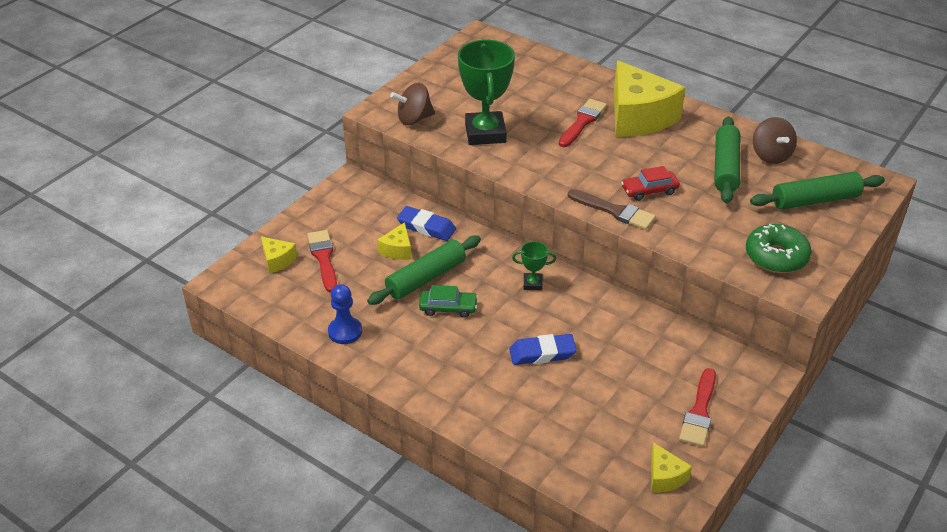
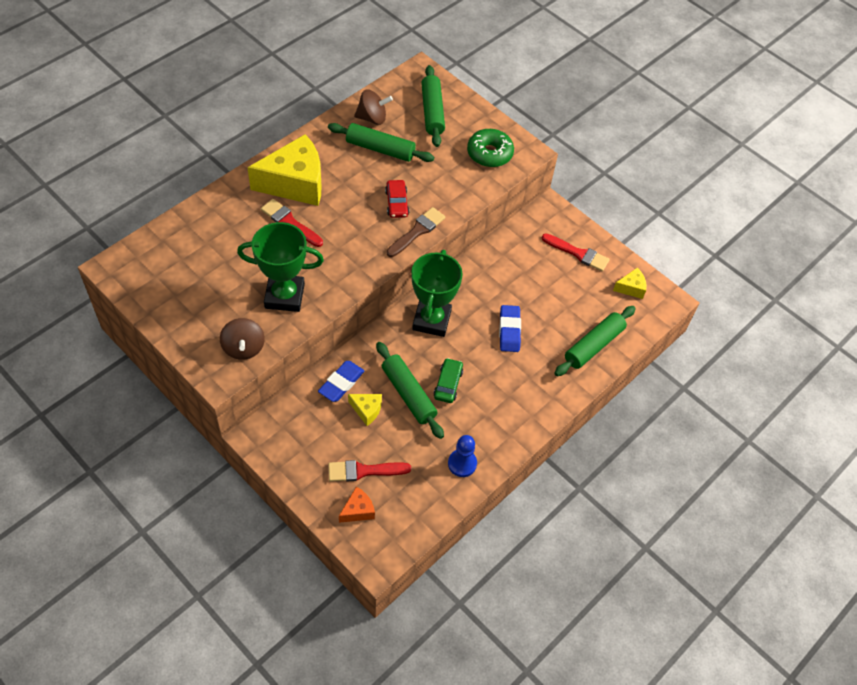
camera: 85 degrees left, 15 degrees up
(277, 260) = (358, 510): yellow cheese -> orange cheese
(532, 284) = (431, 320): green trophy -> green trophy, size x2.16
(548, 440) = (593, 345): none -> green rolling pin

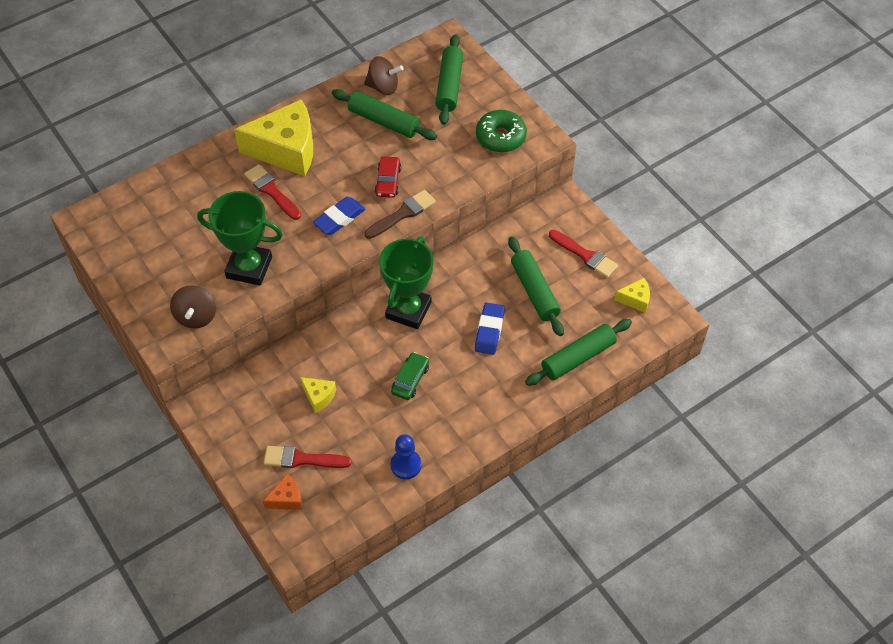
camera: 15 degrees right, 0 degrees up
(341, 383) = (299, 365): blue eraser -> blue eraser (339, 218)
(408, 394) = (366, 385): green rolling pin -> green rolling pin (534, 291)

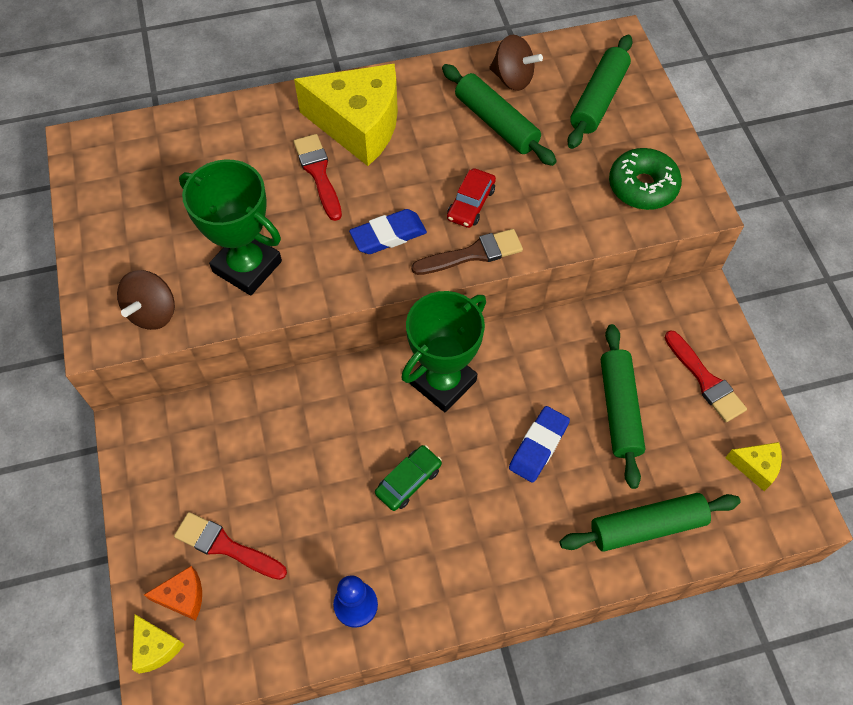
camera: 20 degrees right, 5 degrees up
(319, 396) = (283, 464): yellow cheese -> yellow cheese (156, 647)

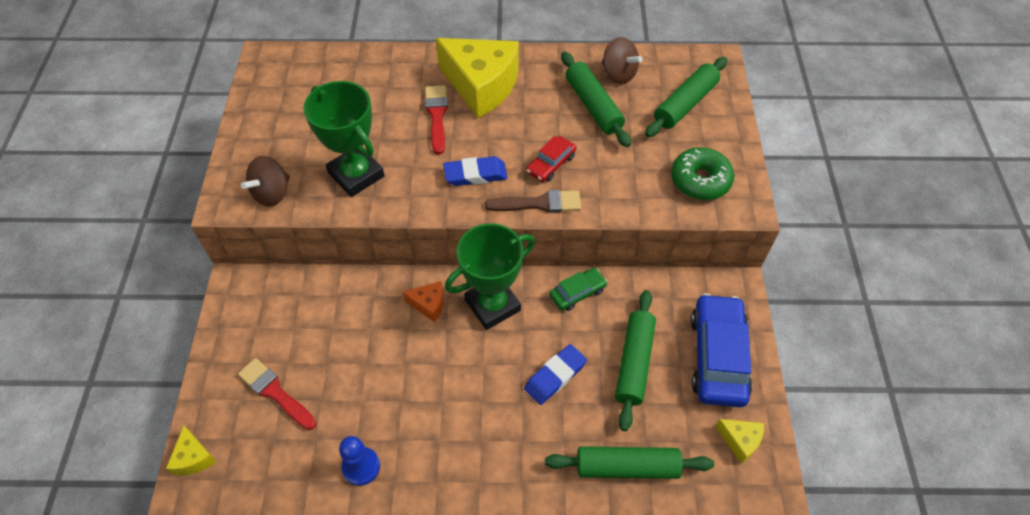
camera: 15 degrees right, 5 degrees down
(183, 597) = (228, 423): orange cheese -> orange cheese (429, 304)
(408, 481) = (438, 378): green car -> green car (577, 293)
(705, 380) = (717, 356): red brush -> blue car

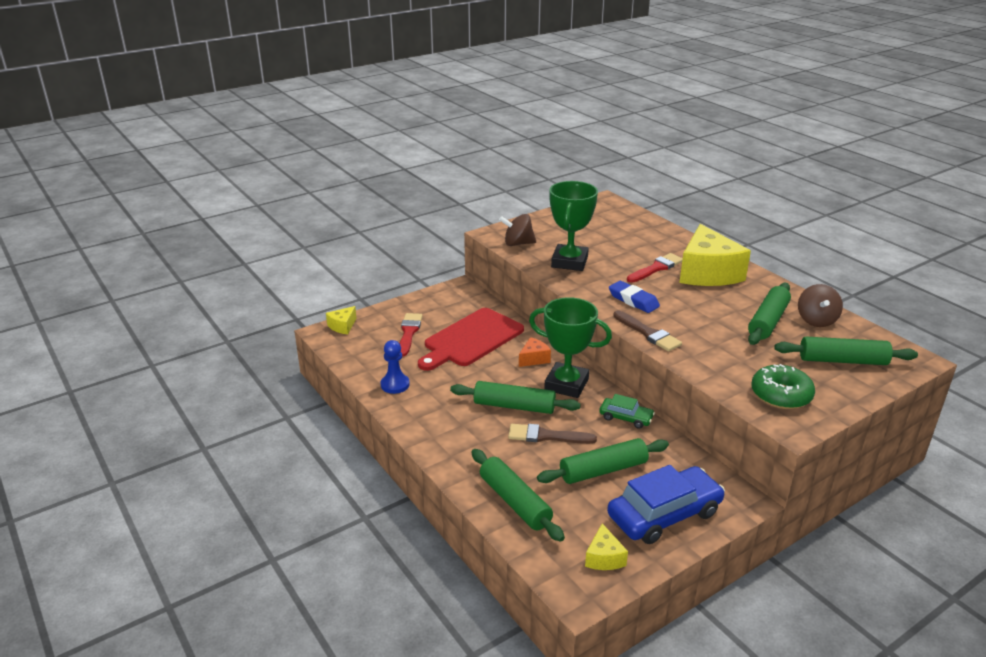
camera: 55 degrees right, 25 degrees down
(344, 338) = (471, 339): none -> red cutting board
(429, 304) = (534, 359): orange cheese -> orange cheese turned 105 degrees counterclockwise
(490, 373) = (514, 406): none -> green rolling pin
(551, 164) = (688, 325): red car -> none
(555, 376) = (546, 436): blue eraser -> brown brush

